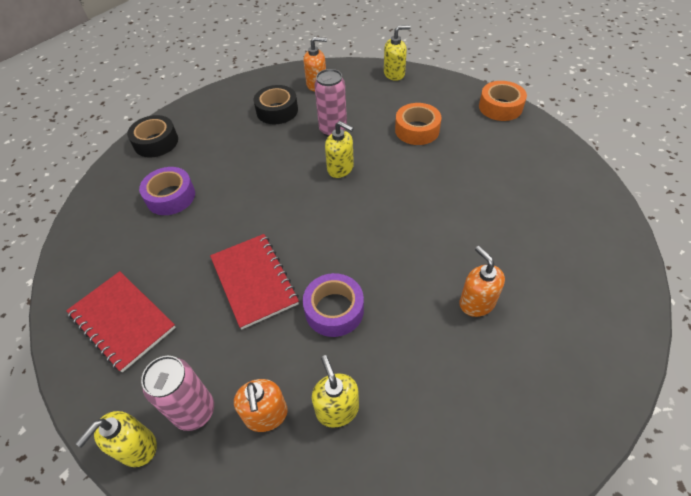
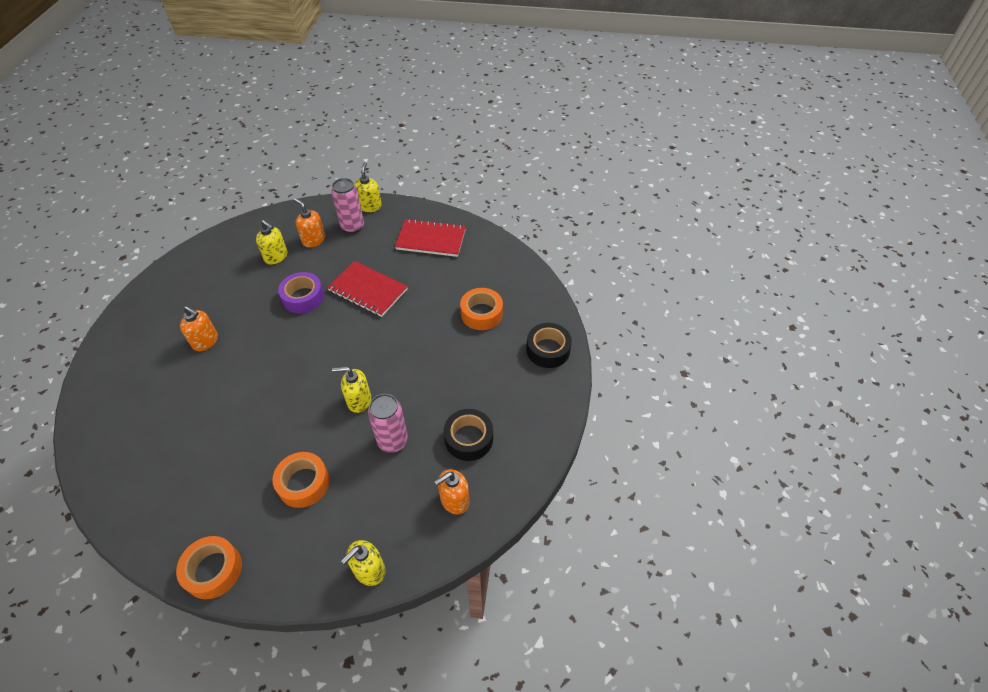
camera: 145 degrees right, 0 degrees up
(170, 197) = (481, 313): purple tape -> orange tape

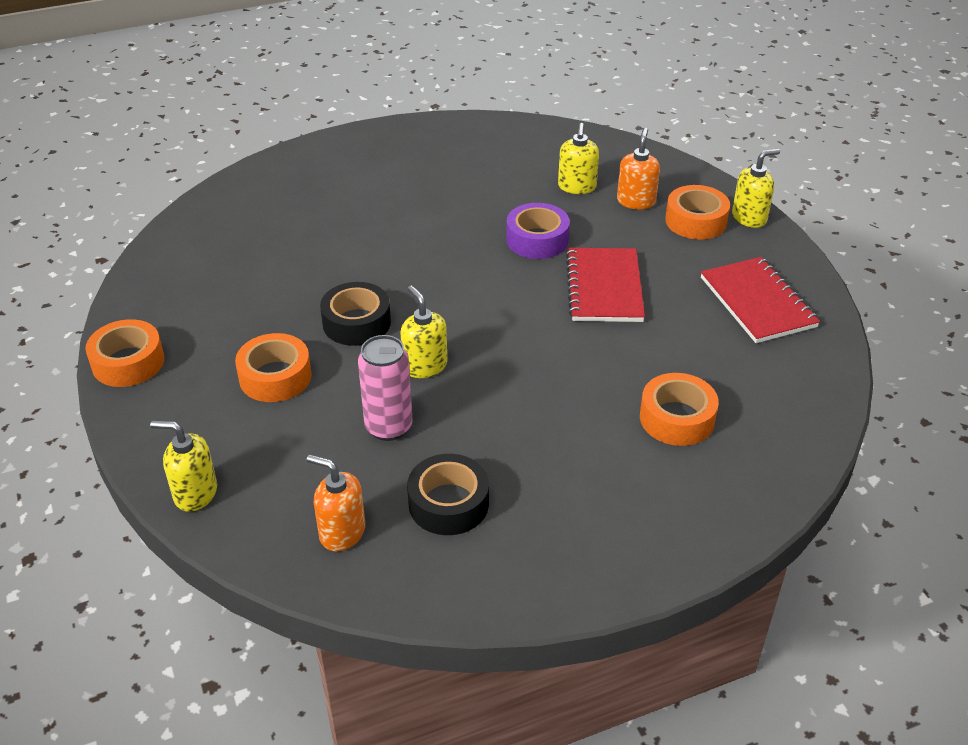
camera: 60 degrees right, 10 degrees down
(205, 341) = (405, 202): orange soap dispenser -> none
(352, 227) = (696, 221): pink can -> orange tape
(548, 350) = (682, 527): black tape -> black tape (356, 323)

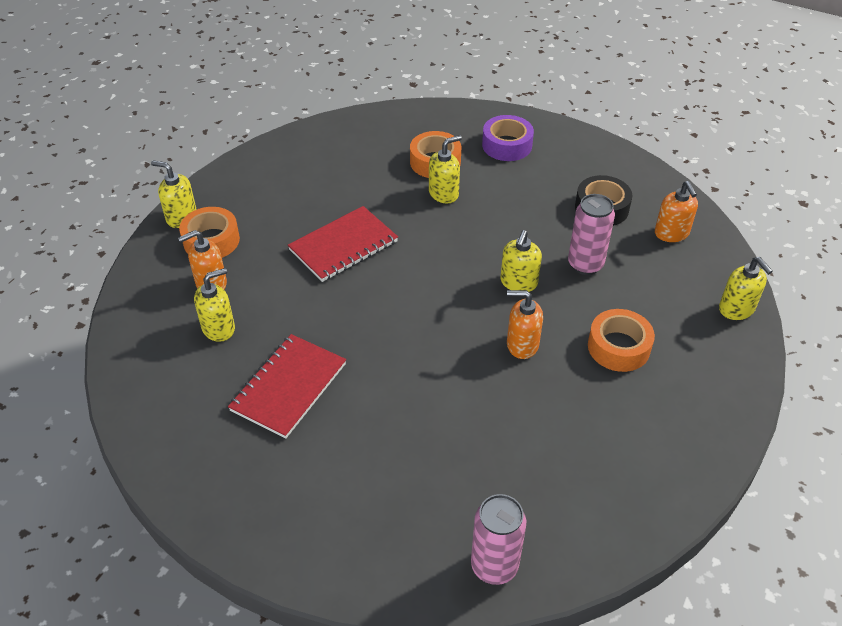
camera: 130 degrees left, 5 degrees up
(128, 362) = (713, 441): orange tape -> none
(220, 207) = (494, 566): none -> pink can
(356, 323) = (522, 345): black tape -> orange soap dispenser
(537, 240) = (320, 309): purple tape -> purple tape (507, 145)
(612, 393) = (444, 193): none -> yellow soap dispenser
(757, 302) = (287, 175): red notebook -> red notebook (288, 387)

